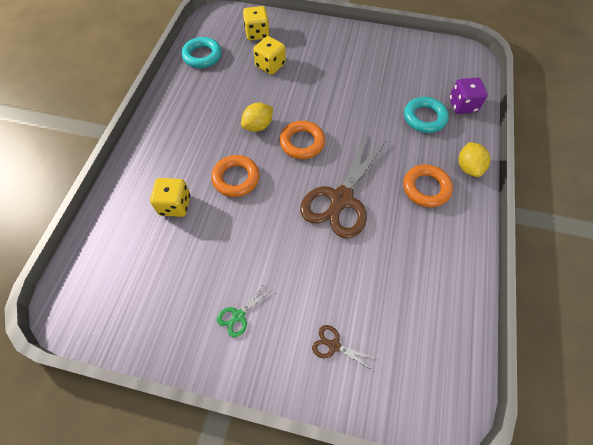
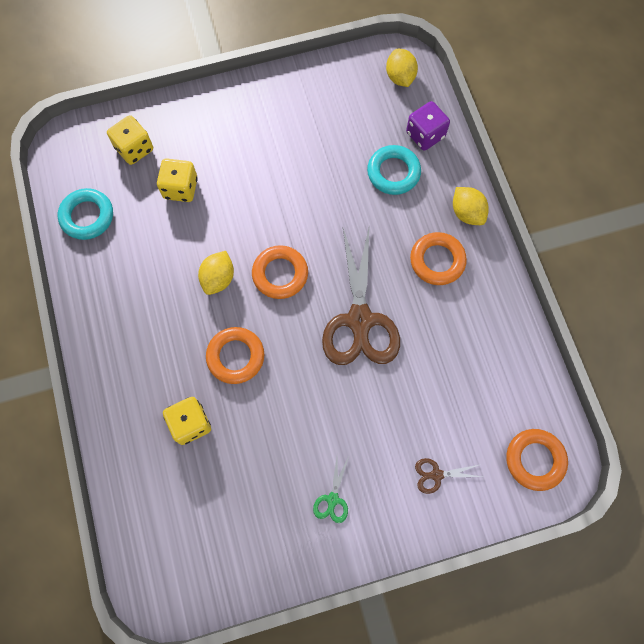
camera: 30 degrees left, 10 degrees up
(429, 384) = (534, 460): none -> orange ring
(463, 65) = (400, 77): none -> yellow lemon

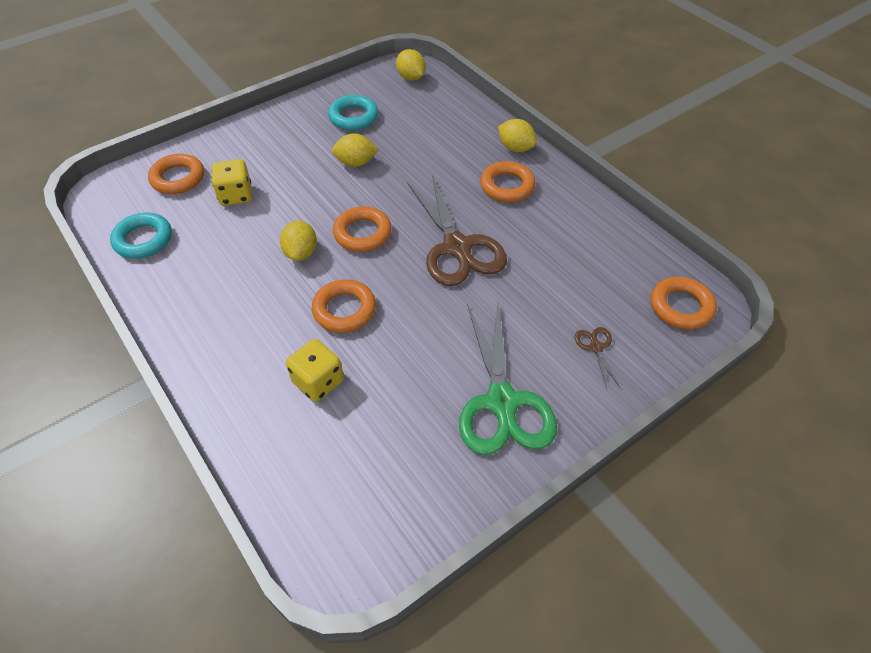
camera: 20 degrees left, 20 degrees down
(134, 149) = (178, 178): yellow dice -> orange ring
(303, 182) = (356, 163): none -> yellow lemon
(333, 499) = (502, 402): green scissors -> green scissors, size x2.38
(393, 172) = (436, 137): turquoise ring -> turquoise ring (353, 117)
(425, 135) = (451, 107): purple dice -> none
(436, 475) = (596, 347): brown scissors -> brown scissors turned 105 degrees clockwise

